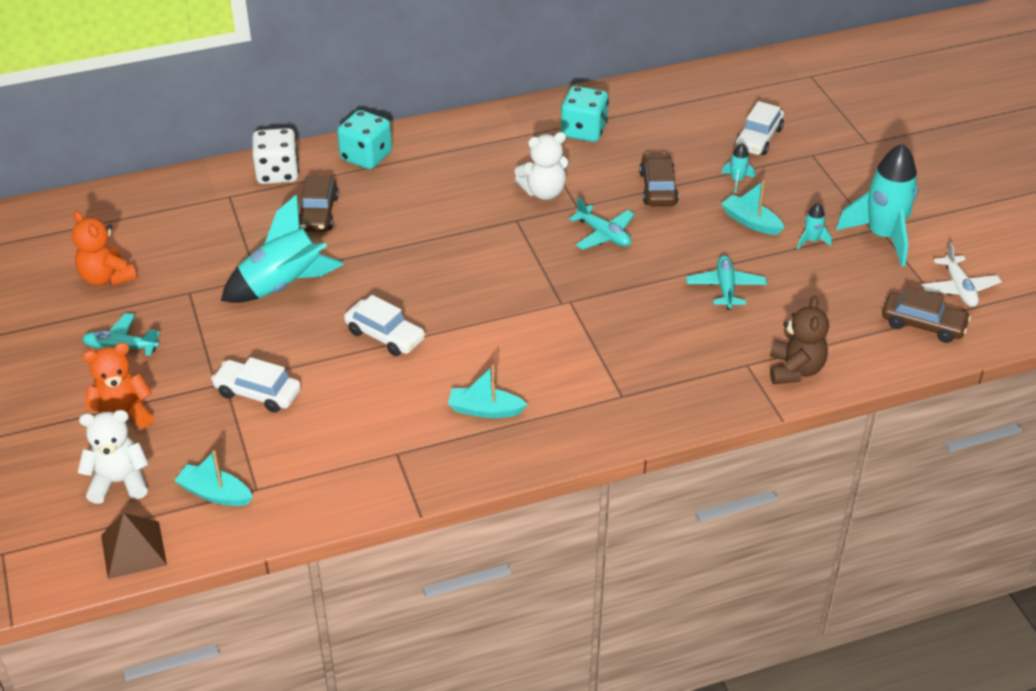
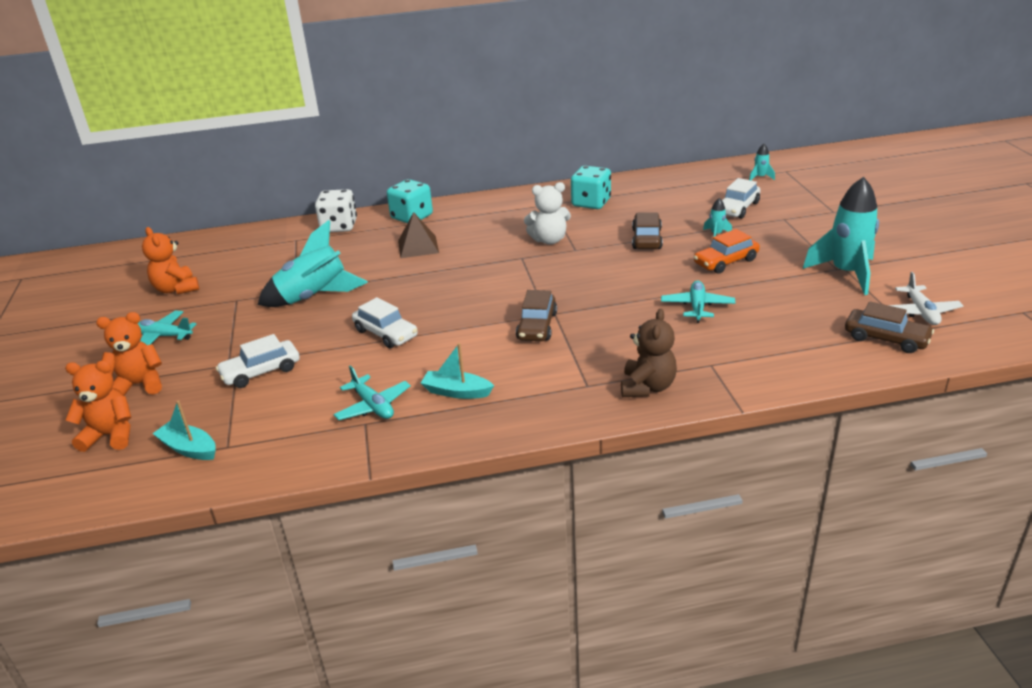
camera: 10 degrees right, 10 degrees down
(119, 482) = (110, 435): white teddy bear -> orange teddy bear
(133, 550) = (94, 492): brown pyramid -> brown pyramid (418, 246)
(258, 393) = (261, 372): white car -> white car turned 60 degrees counterclockwise
(318, 213) = (361, 251): brown car -> brown car (537, 326)
(604, 235) = (594, 268): turquoise plane -> turquoise plane (373, 406)
(751, 222) = (725, 262): turquoise boat -> orange car
(795, 370) = (757, 370): brown teddy bear -> brown teddy bear (647, 387)
(811, 241) = (780, 275): turquoise rocket -> turquoise rocket (760, 177)

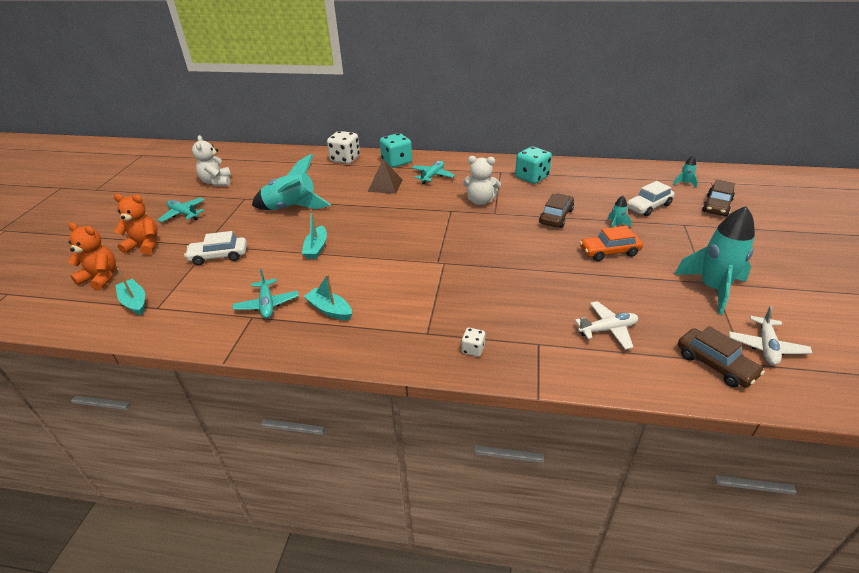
camera: 20 degrees right, 5 degrees up
(176, 289) = (217, 182): orange teddy bear -> white teddy bear
(386, 333) = (316, 248): white car -> turquoise boat
(537, 326) = (424, 270): brown car -> brown car (716, 206)
(647, 387) = (473, 349): brown teddy bear -> white dice
(697, 307) = (560, 286): turquoise plane -> turquoise plane (432, 176)
(770, 334) = (608, 329): none -> white plane

